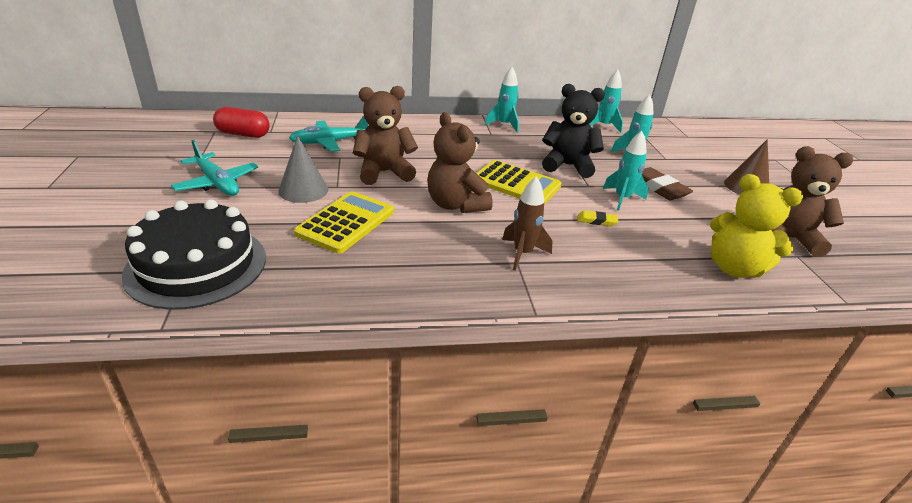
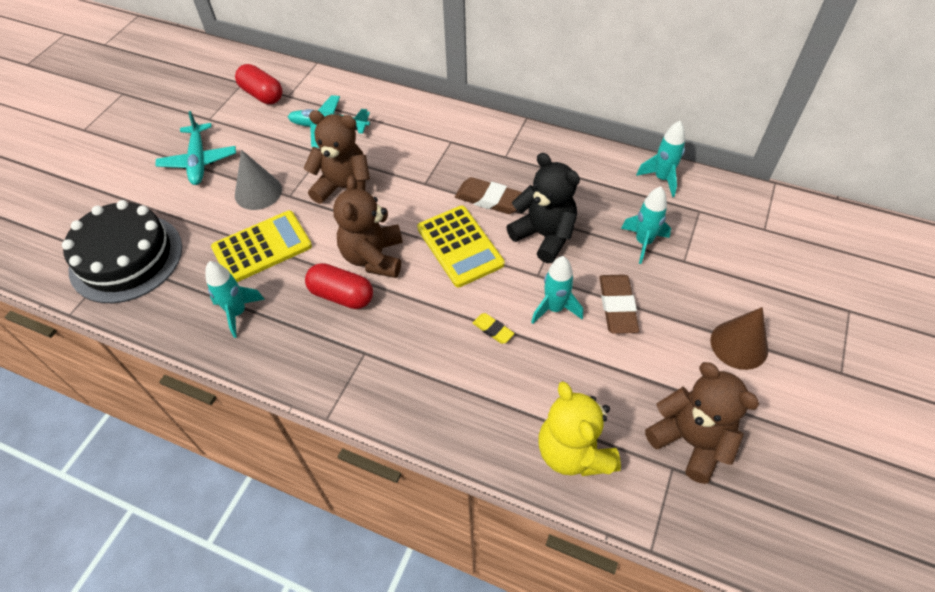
camera: 35 degrees right, 20 degrees up
(455, 233) = (342, 295): none -> red capsule
(504, 125) = (534, 145): turquoise rocket -> turquoise rocket (238, 313)
(507, 156) = (489, 199): none -> brown eraser
(522, 254) = (378, 344): brown rocket -> none

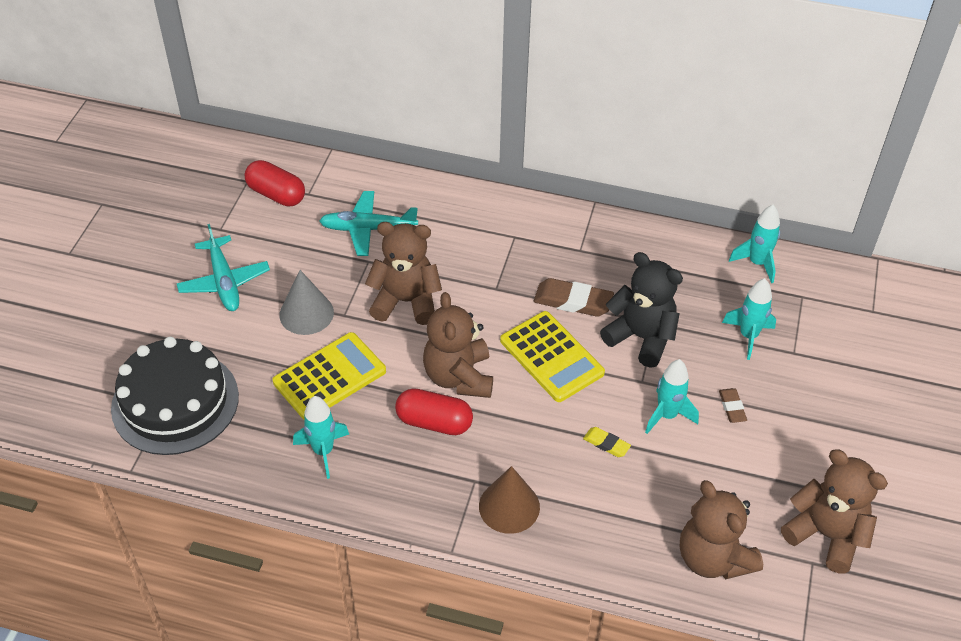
camera: 10 degrees left, 5 degrees down
(574, 452) = (713, 558): yellow teddy bear -> brown teddy bear
(617, 306) = (732, 407): brown eraser -> brown eraser, size x0.55
(739, 344) = (861, 435): brown cone -> brown cone (509, 506)

